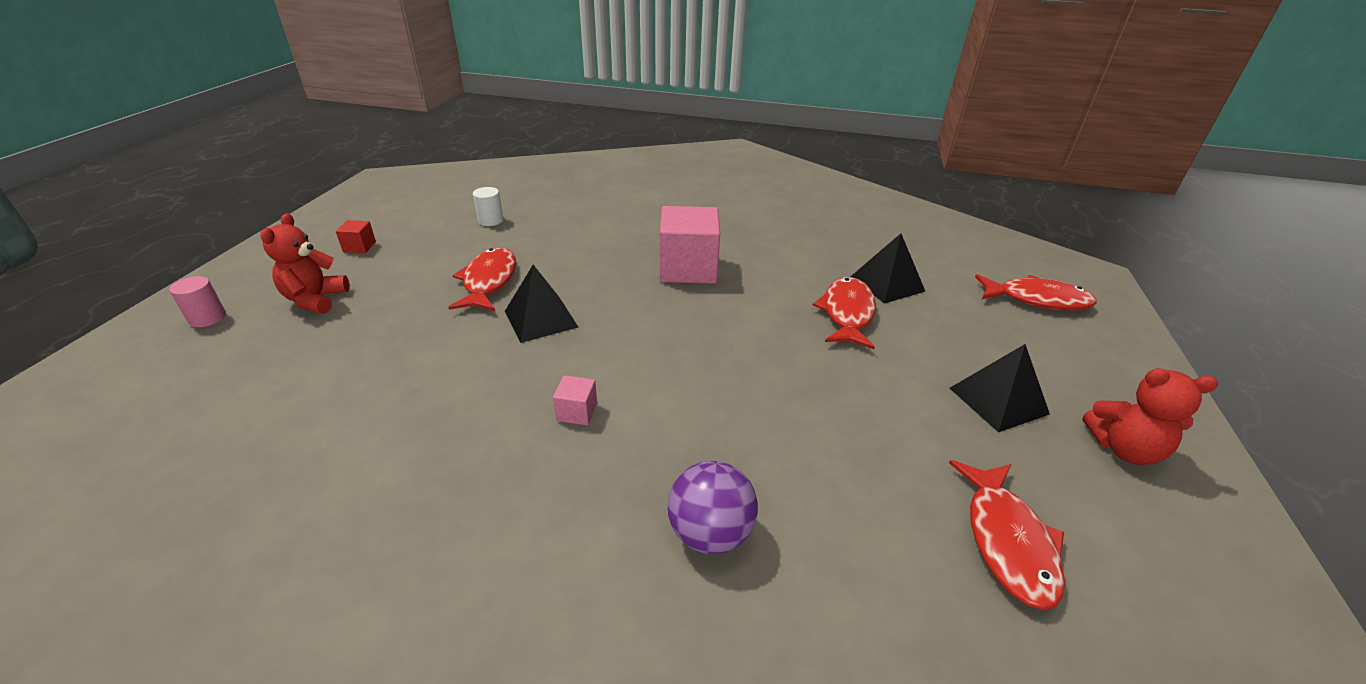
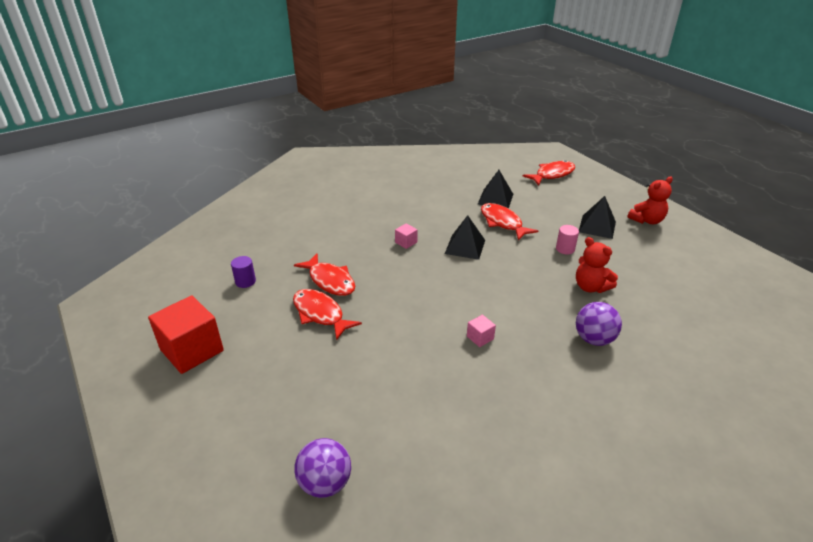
camera: 45 degrees left, 0 degrees up
(207, 318) = (189, 455): pink cylinder -> pink cylinder (565, 249)
(208, 420) = (325, 483): none -> purple ball
(315, 300) = (238, 394): red teddy bear -> red teddy bear (590, 287)
(359, 247) = (192, 350): red cube -> red cube, size x2.29
(491, 220) = (245, 281): white cylinder -> purple cylinder
(541, 319) = (386, 312): black pyramid -> black pyramid (465, 246)
(688, 269) = (406, 242): pink cube -> pink cube, size x0.44
(1007, 541) = (661, 274): red fish -> red fish (330, 281)

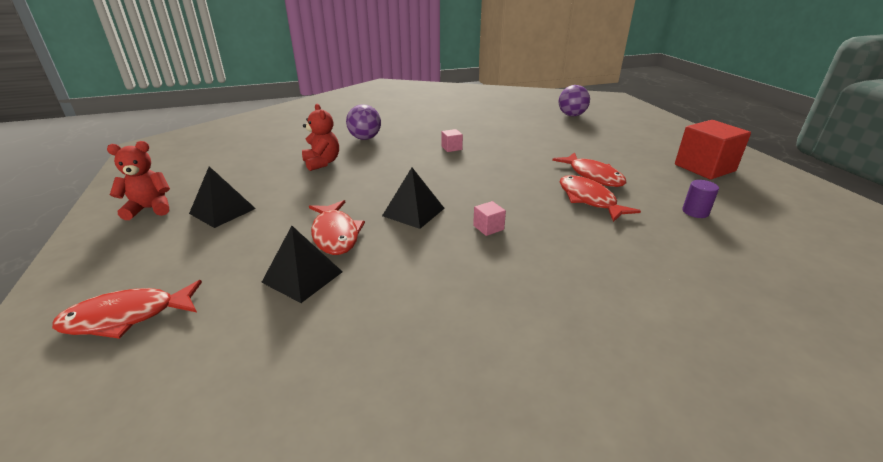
camera: 165 degrees left, 5 degrees down
(565, 249) = (299, 193): pink cylinder -> none

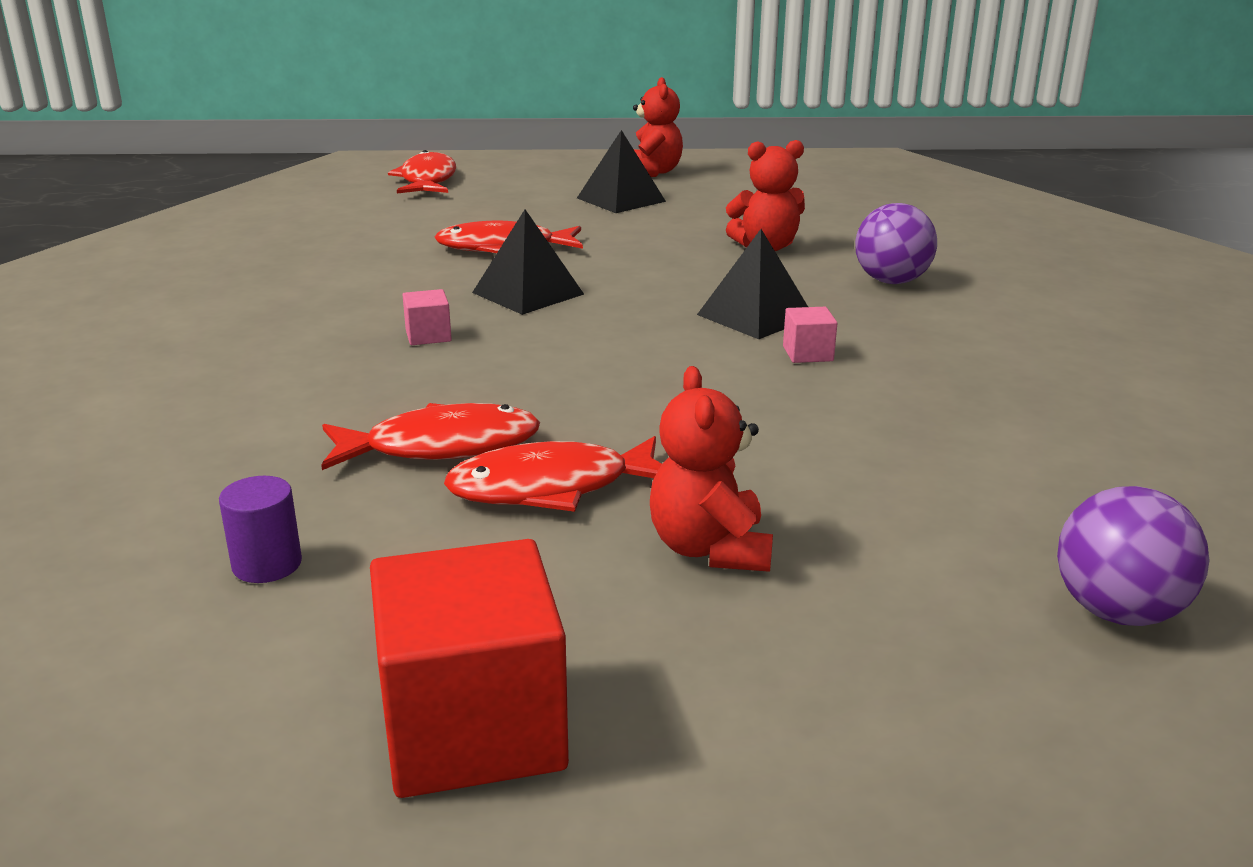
camera: 105 degrees right, 5 degrees down
(302, 277) = (421, 232): black pyramid -> black pyramid (755, 316)
(598, 151) = (710, 549): none -> red teddy bear

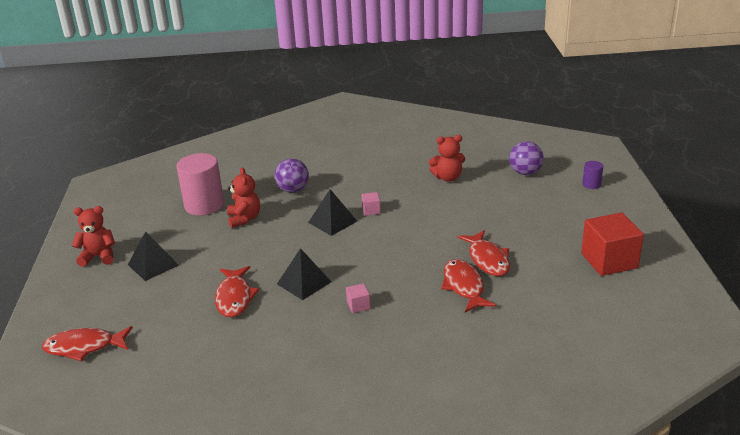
camera: 90 degrees left, 5 degrees up
(267, 564) = (552, 310): purple cylinder -> purple cylinder (591, 184)
(710, 549) = (515, 229): red teddy bear -> red teddy bear (448, 178)
(815, 219) = (204, 205): none -> pink cylinder

